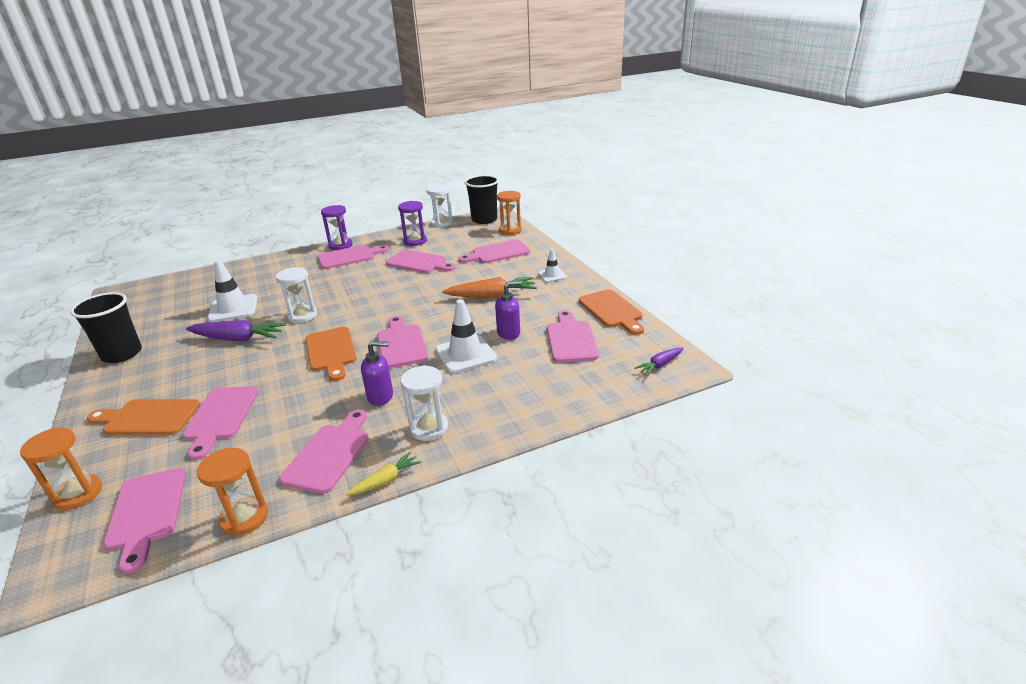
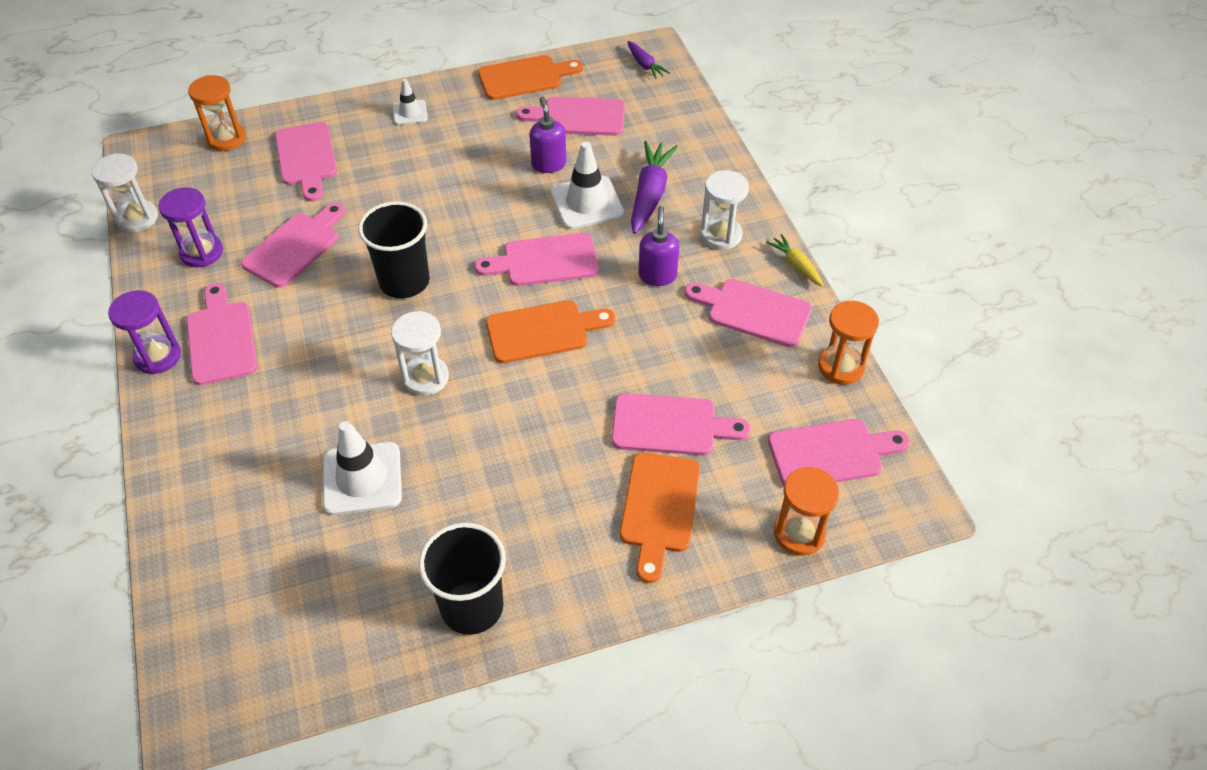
camera: 85 degrees left, 20 degrees up
(238, 339) = (472, 448): purple carrot -> purple carrot (650, 194)
(484, 220) = (158, 165): black cup -> black cup (404, 281)
(492, 296) = (445, 172): orange carrot -> none

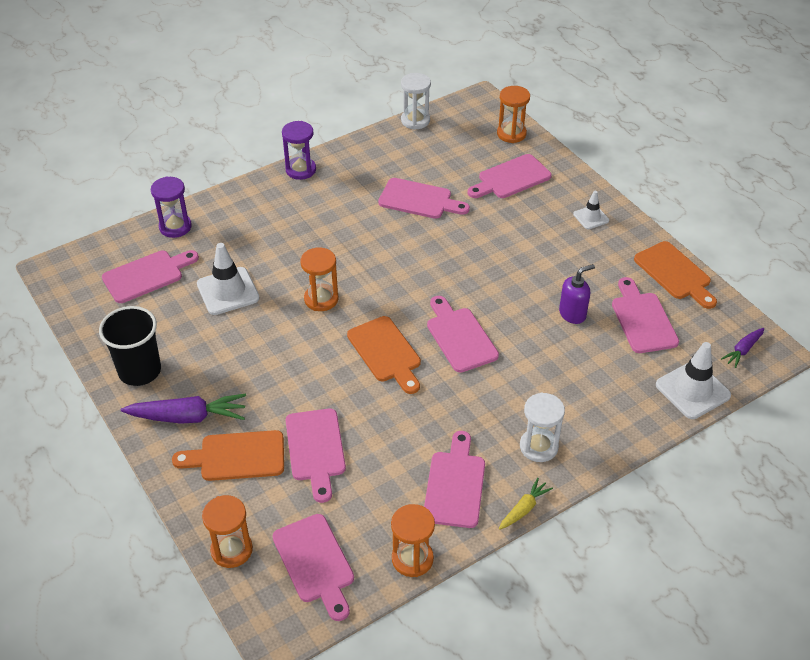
camera: 75 degrees right, 5 degrees down
(202, 252) = (396, 159): purple hourglass -> purple hourglass (175, 227)
(221, 338) = (324, 192): pink cutting board -> pink cutting board (147, 275)
(404, 281) = (407, 264): black cup -> none
(425, 377) = (321, 299): white hourglass -> orange hourglass
(586, 203) = (537, 348): white traffic cone -> white traffic cone (692, 390)
(650, 194) = (567, 388): purple carrot -> purple carrot (188, 417)
(657, 275) = (472, 411): purple soap dispenser -> none

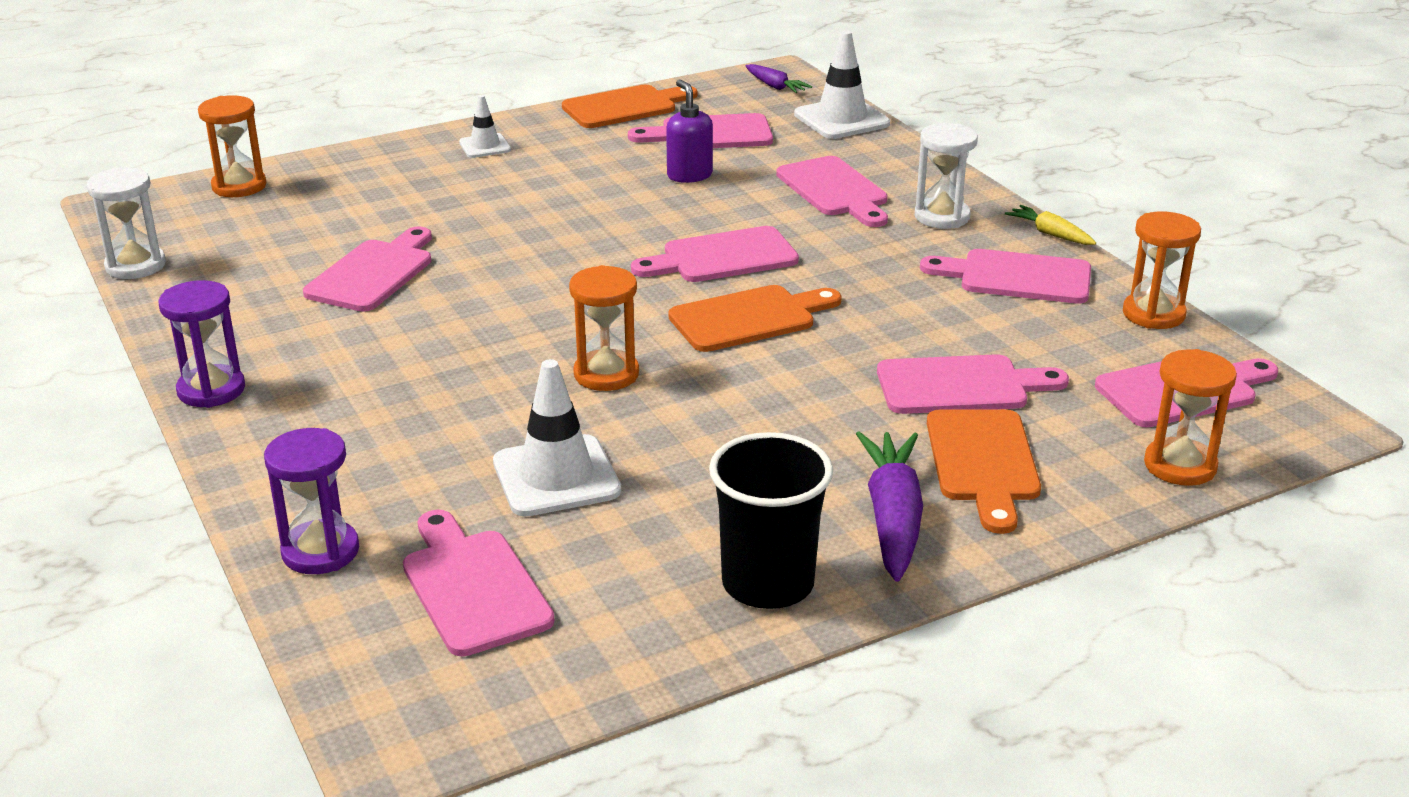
camera: 85 degrees left, 15 degrees down
(511, 178) = (359, 195): pink cutting board -> pink cutting board (835, 190)

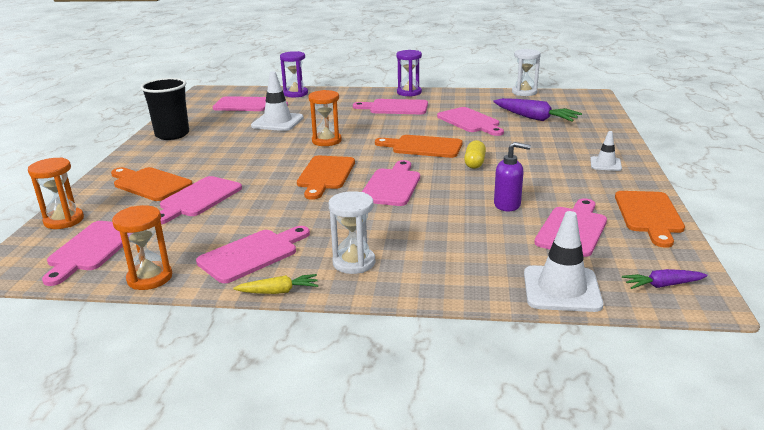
camera: 125 degrees right, 5 degrees down
(239, 186) = (594, 113): orange hourglass -> none
(544, 278) = (423, 147): none -> orange cutting board
(572, 224) = (474, 163): none -> yellow capsule
(835, 190) = (435, 241): pink cutting board -> pink cutting board (395, 107)
(893, 518) = (159, 159): purple carrot -> purple carrot (535, 118)

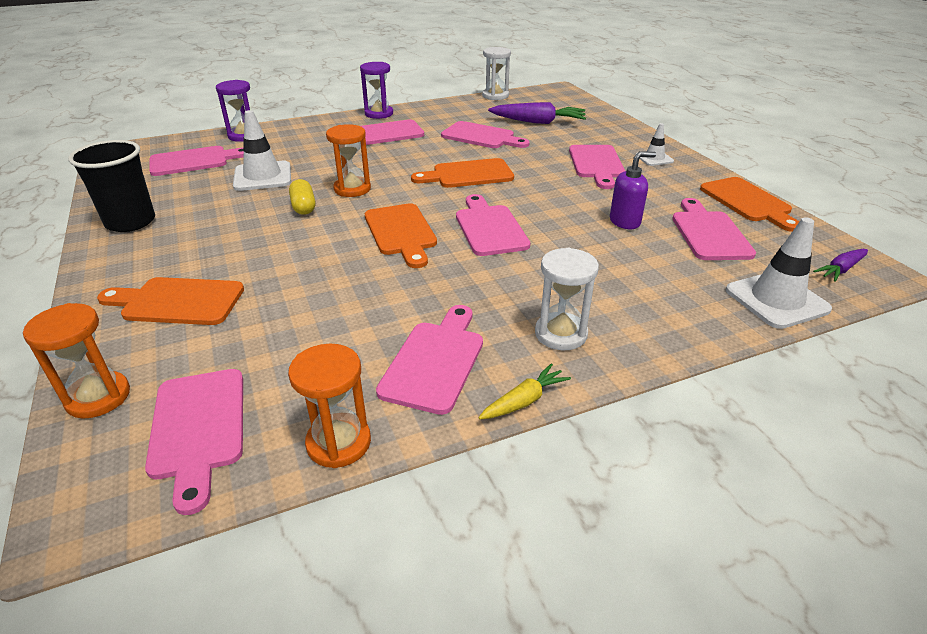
camera: 30 degrees left, 10 degrees up
(198, 199) = (275, 305): pink cutting board -> pink cutting board (597, 164)
(474, 163) = (540, 182): yellow capsule -> yellow capsule (303, 207)

